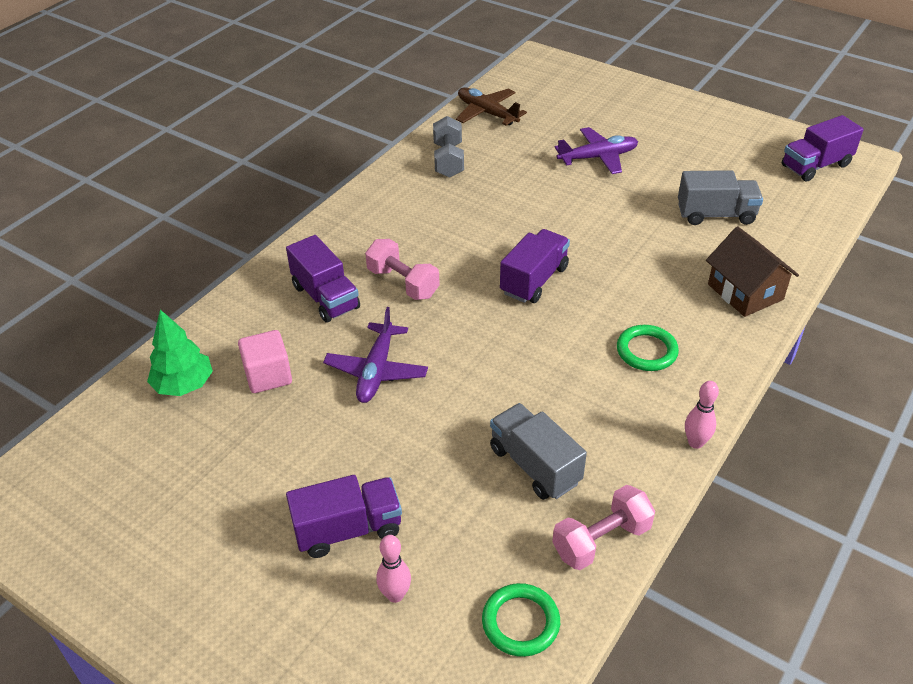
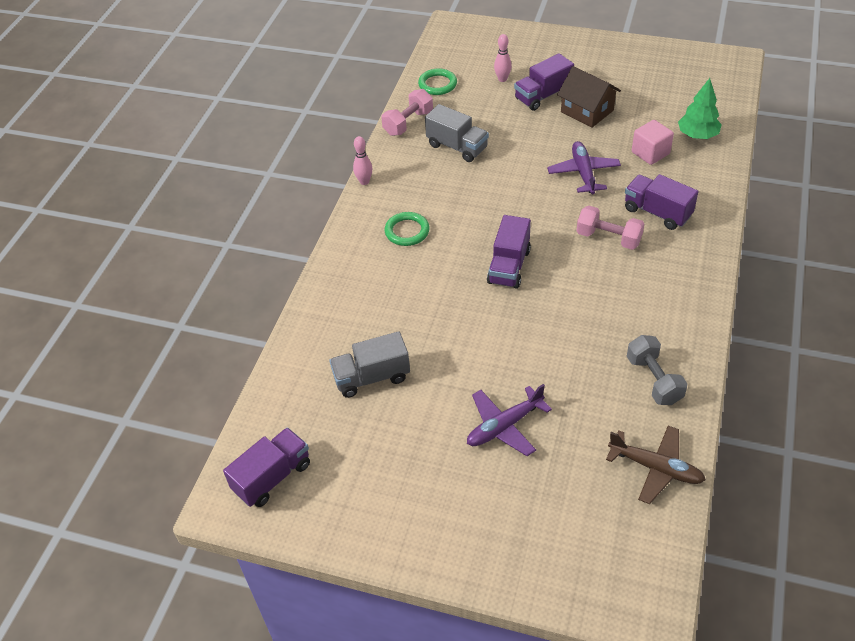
camera: 165 degrees right, 5 degrees up
(745, 292) = (339, 299): brown house -> brown house (587, 111)

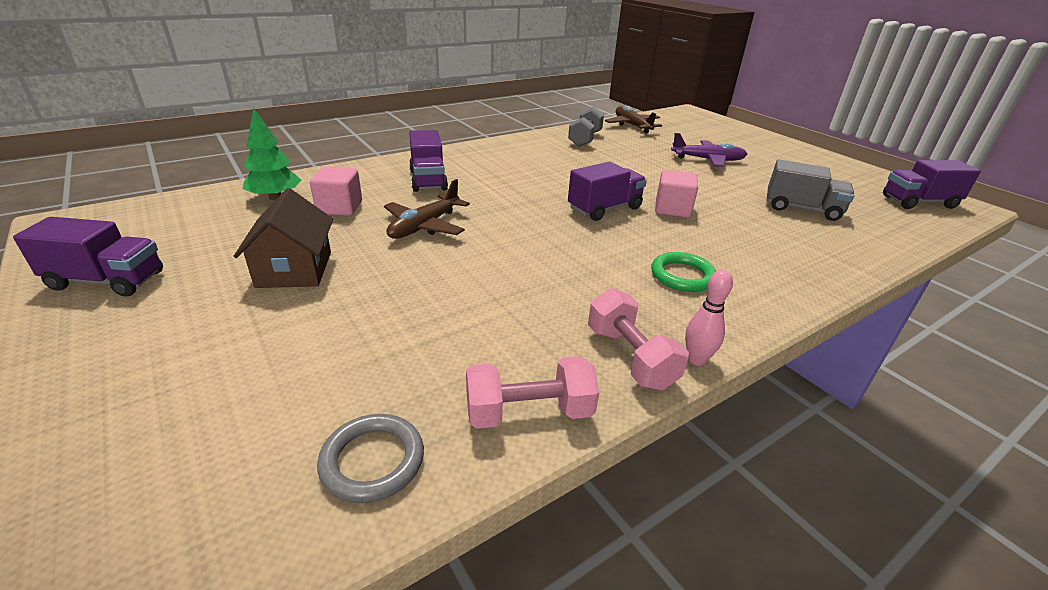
camera: 145 degrees left, 15 degrees down
(437, 84) = (372, 461): green ring -> grey ring
(457, 147) = (507, 325): grey truck -> none
(465, 300) = (672, 209): none -> pink cube
(502, 79) = (273, 384): pink bowling pin -> none
(543, 96) = (289, 318): purple truck -> purple truck (107, 281)
(583, 173) = (424, 226): purple plane -> brown plane
(608, 238) = (494, 186): pink dumbbell -> pink dumbbell (630, 357)

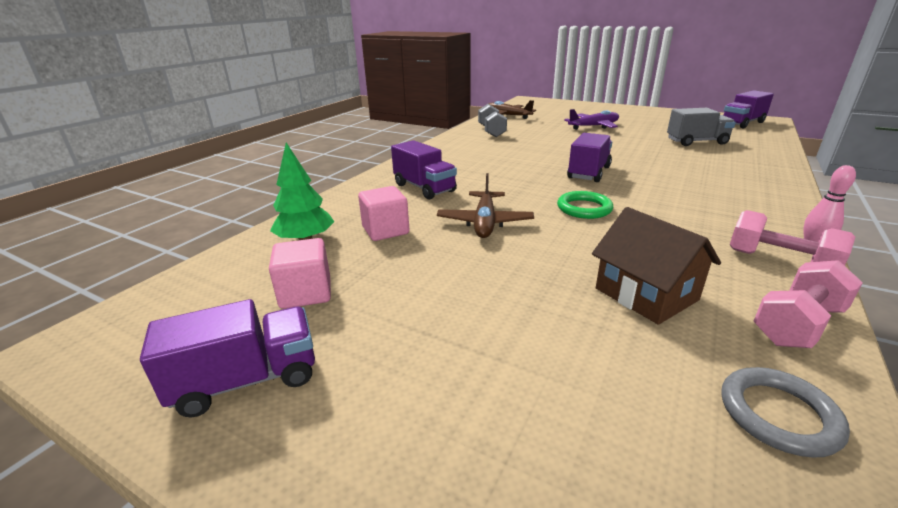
camera: 25 degrees left, 5 degrees down
(294, 269) = (435, 293): brown house -> brown house (646, 294)
(672, 209) = (629, 162): pink cube -> pink cube (306, 293)
(682, 276) = (711, 200): green ring -> green ring (584, 208)

